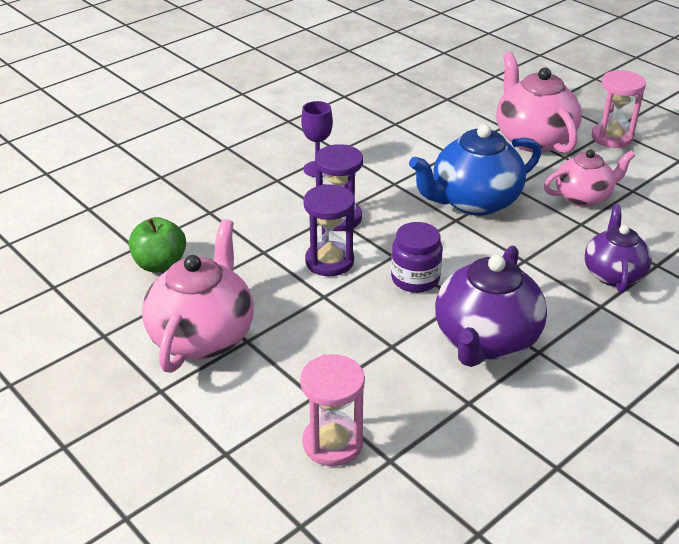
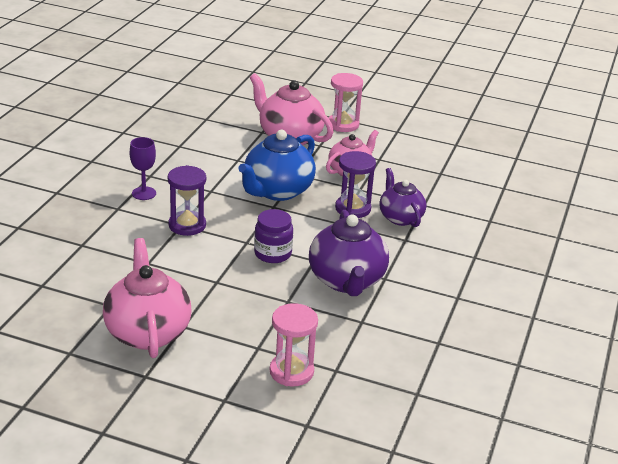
camera: 30 degrees left, 5 degrees down
(160, 264) = (73, 292): green apple -> none
(329, 261) = (203, 257): purple hourglass -> purple hourglass (353, 208)

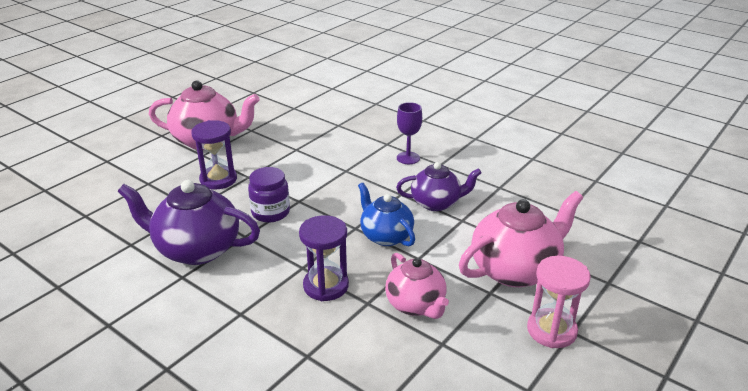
camera: 110 degrees right, 0 degrees up
(187, 225) = (343, 173): purple hourglass -> purple hourglass (218, 179)
(277, 191) = (385, 236): blue teapot -> blue teapot, size x0.64
(291, 372) = (105, 193): pink hourglass -> none
(400, 217) = (288, 323): purple teapot -> purple teapot (436, 203)

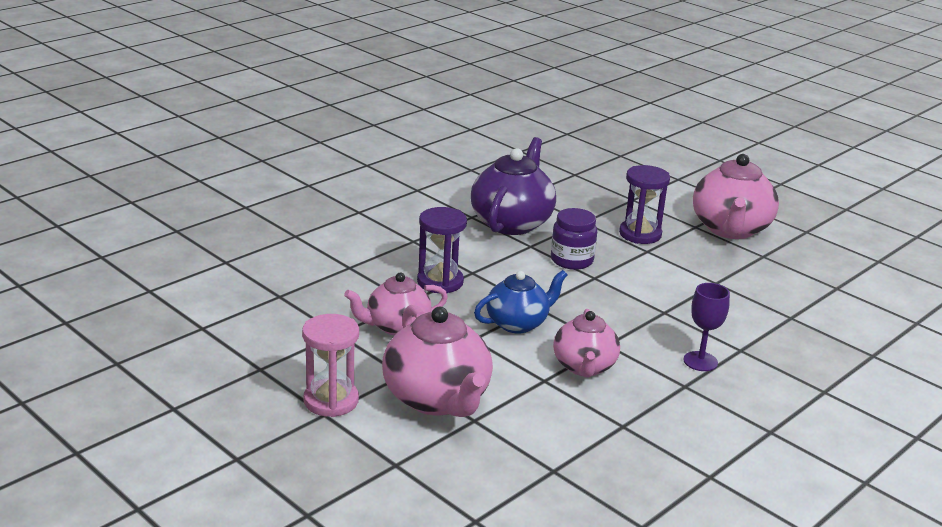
camera: 95 degrees right, 5 degrees down
(436, 203) = (584, 367): purple teapot -> pink teapot

